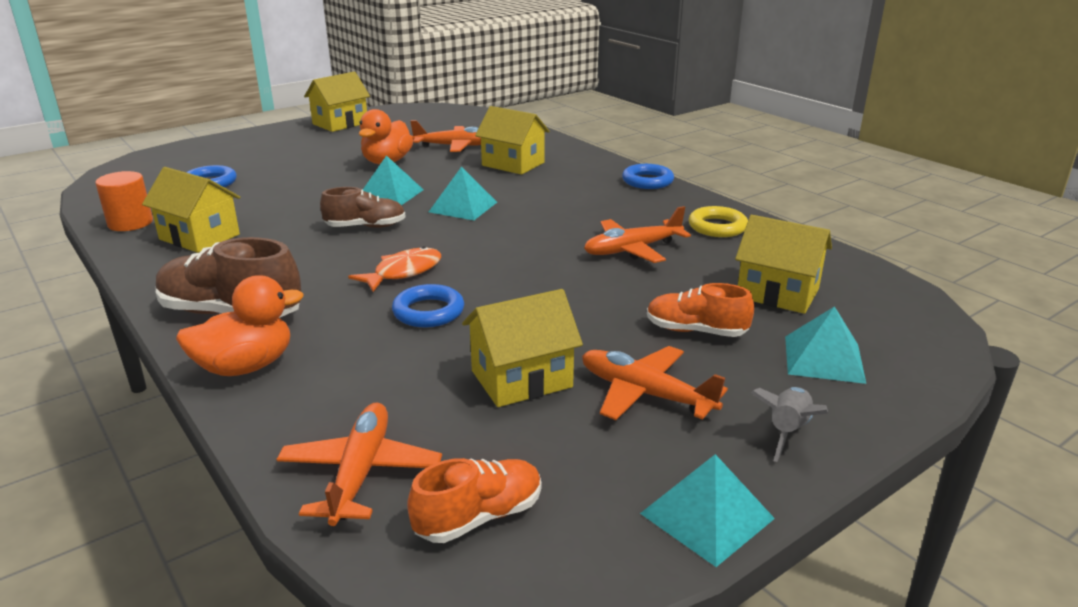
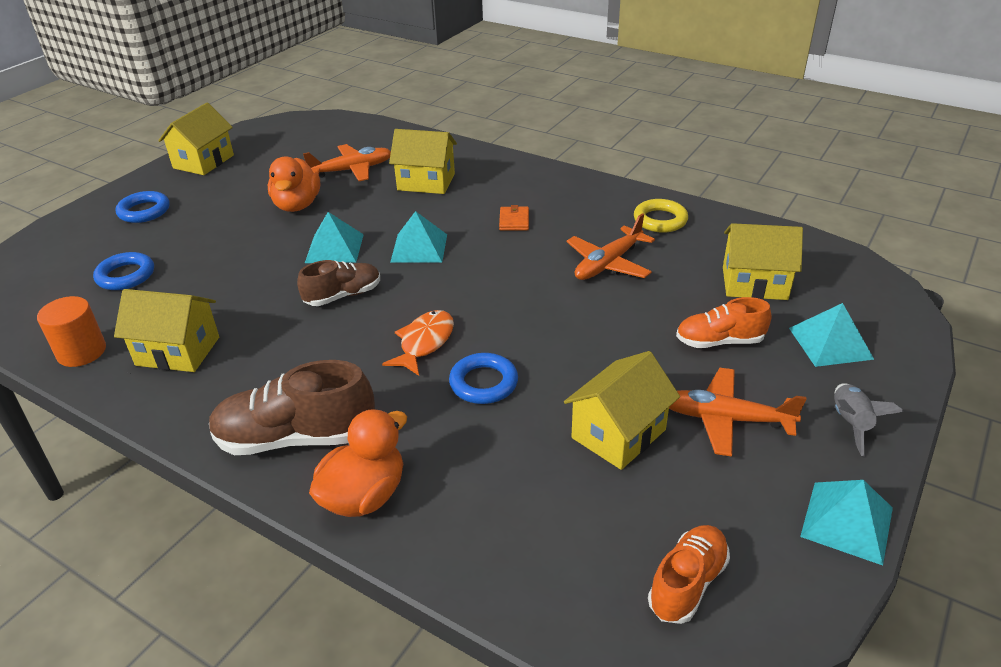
camera: 20 degrees left, 10 degrees up
(360, 472) = (560, 574): orange plane -> none
(569, 203) = (514, 221): none -> orange wallet
(647, 181) = (564, 178): blue ring -> blue ring (144, 211)

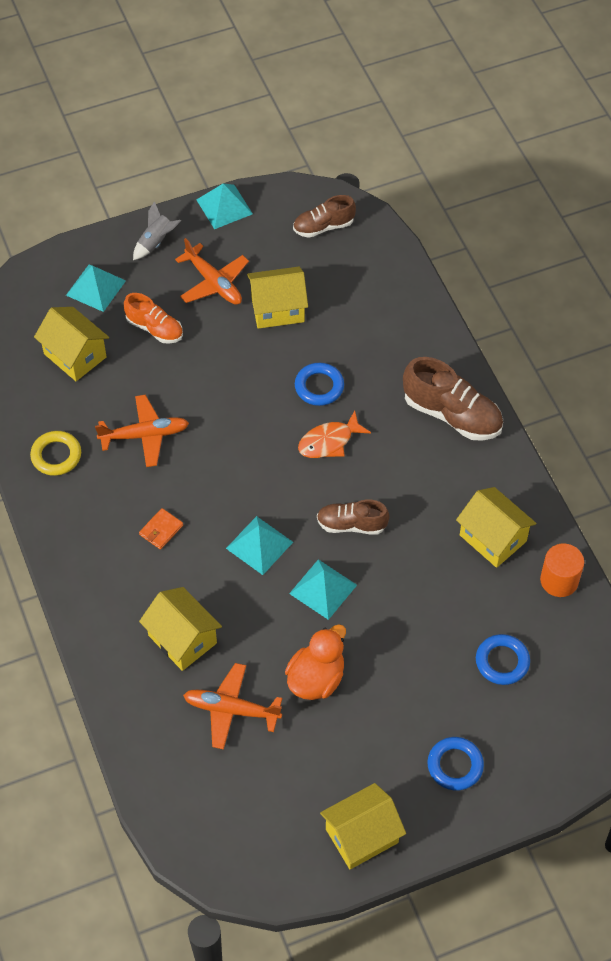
camera: 145 degrees left, 20 degrees up
(364, 496) = (436, 355): orange duck -> none
(687, 583) = (323, 226): orange shoe -> brown shoe

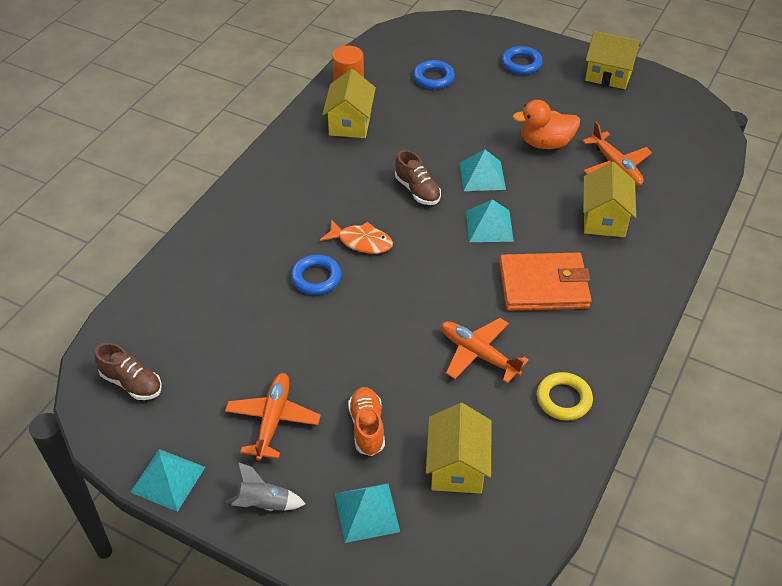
camera: 130 degrees left, 10 degrees down
(161, 530) = (543, 285): orange wallet -> orange wallet, size x2.36
(277, 309) = (261, 354): yellow house -> none
(452, 414) = (266, 192): brown shoe -> none

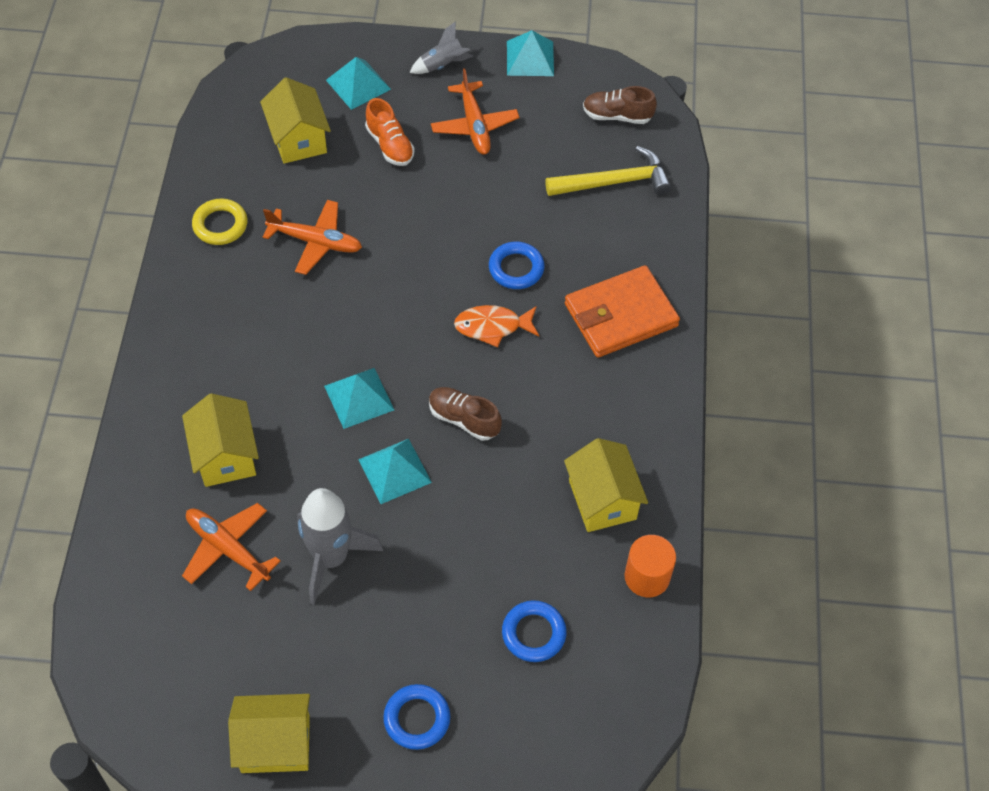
camera: 155 degrees right, 10 degrees up
(183, 322) = (614, 182): none -> yellow hammer
(543, 285) = (273, 340): orange wallet -> orange wallet (620, 315)
(545, 143) = (331, 558): orange duck -> grey rocket

